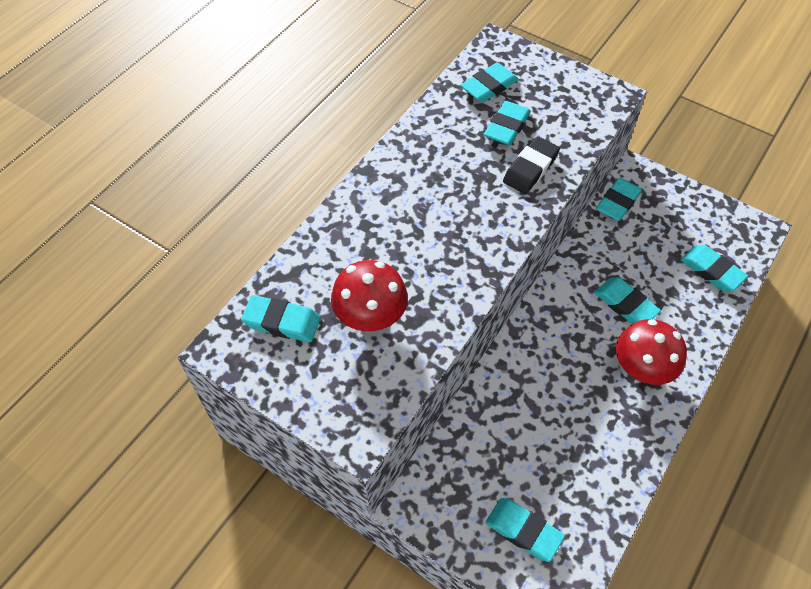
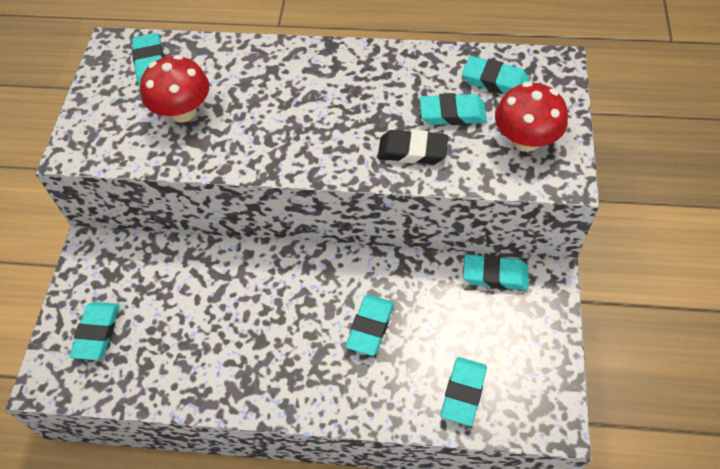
camera: 65 degrees right, 0 degrees up
(642, 368) = (304, 367): red mushroom -> red mushroom (525, 140)

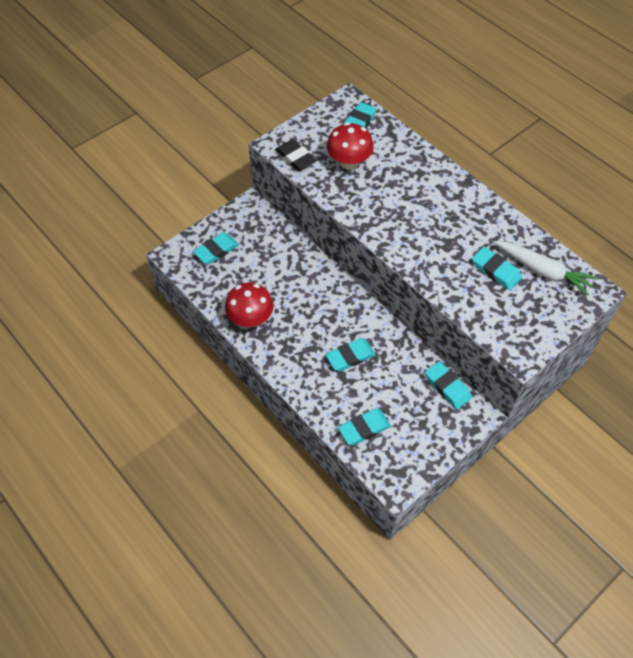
camera: 40 degrees right, 0 degrees up
(412, 151) = (449, 273): black eraser -> black eraser (295, 158)
(495, 81) = (543, 271): turquoise eraser -> white carrot
(525, 140) = (522, 317): red mushroom -> red mushroom (250, 318)

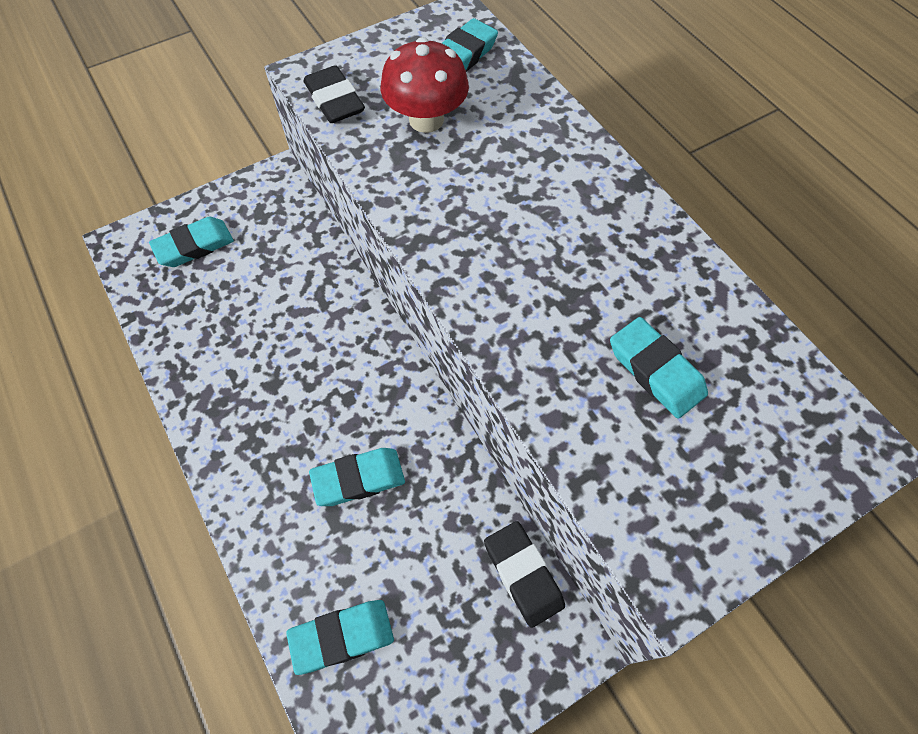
camera: 10 degrees right, 5 degrees up
(250, 318) = (208, 376): red mushroom -> none
(447, 387) = (523, 574): turquoise eraser -> black eraser
(543, 271) = (755, 387): white carrot -> none

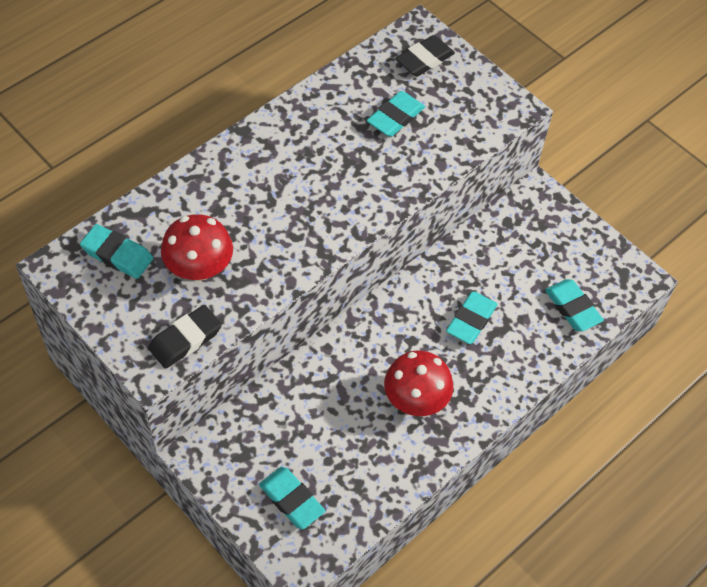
camera: 105 degrees left, 5 degrees down
(265, 386) = (415, 400): none -> red mushroom
(358, 479) = (471, 320): turquoise eraser -> turquoise eraser turned 60 degrees clockwise
(523, 574) = (505, 218): black eraser -> black eraser (424, 59)

